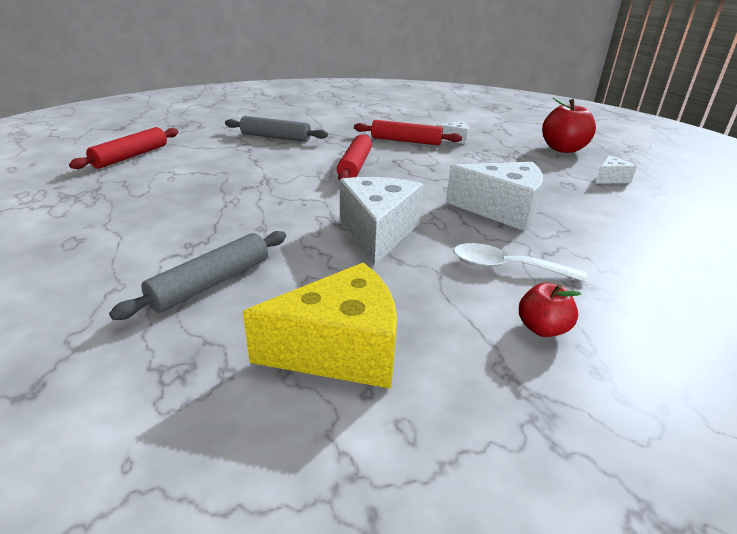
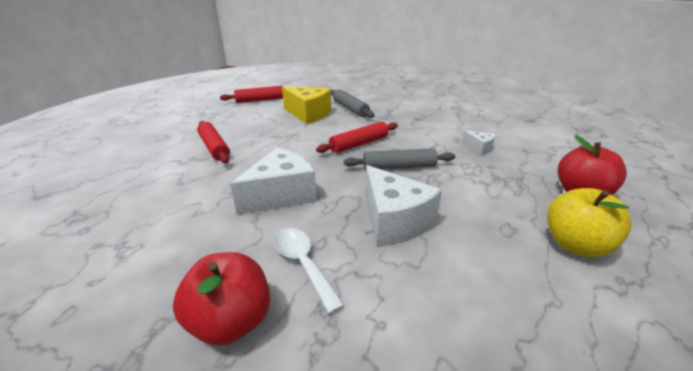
camera: 45 degrees right, 0 degrees up
(211, 283) = (161, 183): grey rolling pin -> grey rolling pin (399, 167)
(340, 350) = (129, 251): yellow cheese -> yellow cheese (308, 114)
(406, 141) = (433, 137): red rolling pin -> red rolling pin (214, 147)
(542, 328) = (231, 321): red apple -> red apple, size x1.74
(610, 179) = (575, 245): white cheese -> yellow apple

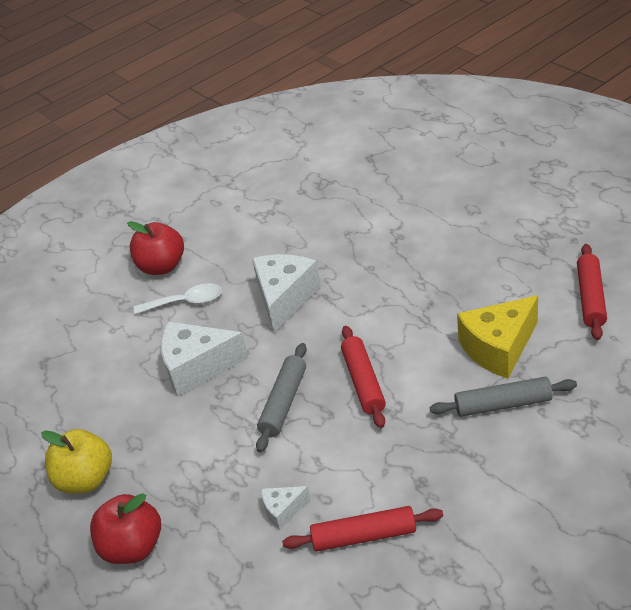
camera: 120 degrees right, 10 degrees up
(214, 147) = (419, 251): red rolling pin -> red rolling pin (364, 536)
(281, 195) = (284, 298): white cheese -> white cheese turned 150 degrees counterclockwise

